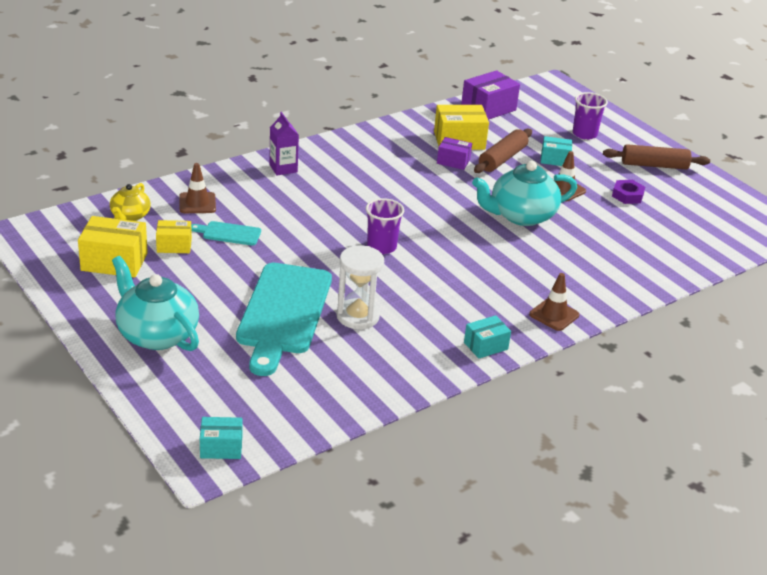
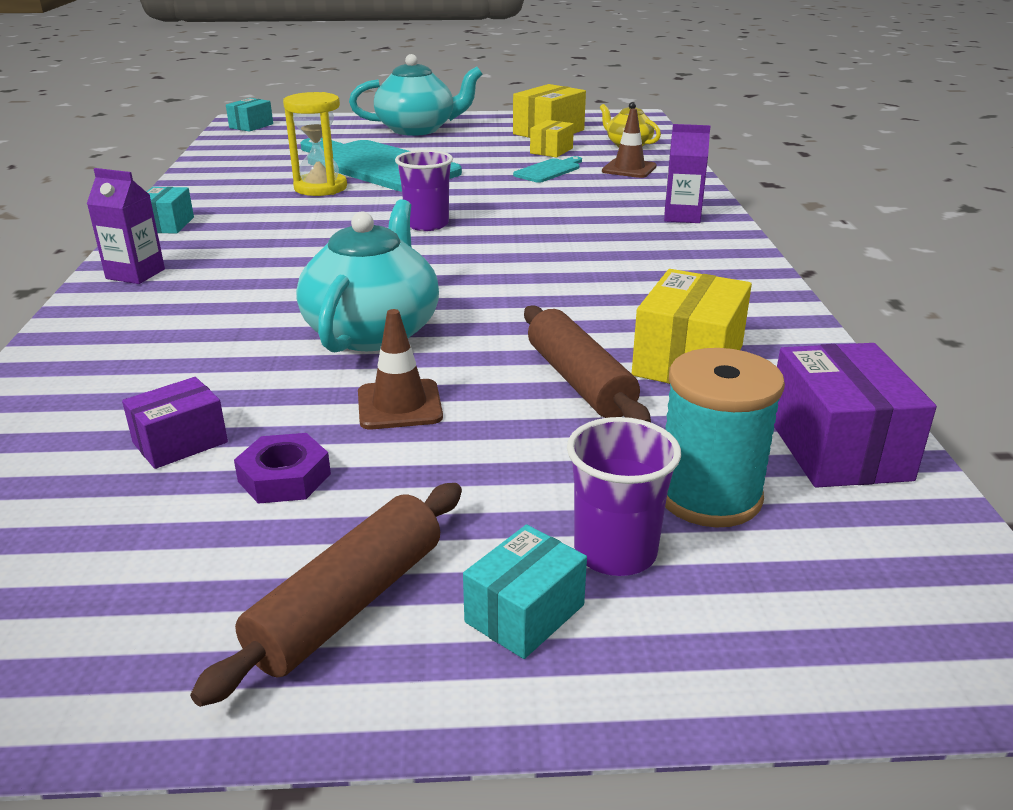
camera: 125 degrees right, 5 degrees down
(357, 316) = (320, 188): white hourglass -> yellow hourglass
(453, 161) = (609, 331): purple box -> purple box (180, 442)
(541, 125) = (709, 496): none -> turquoise spool
(554, 315) = (135, 274): brown traffic cone -> purple carton
(555, 159) = (524, 444): turquoise box -> turquoise box (524, 613)

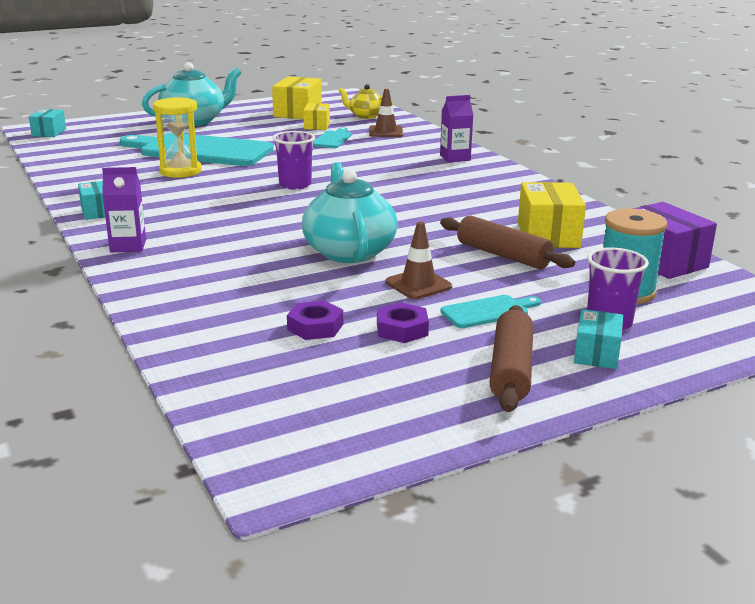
camera: 25 degrees left, 5 degrees down
(180, 442) = (315, 327): purple box -> purple nut
(443, 478) = (488, 311): none -> turquoise cutting board

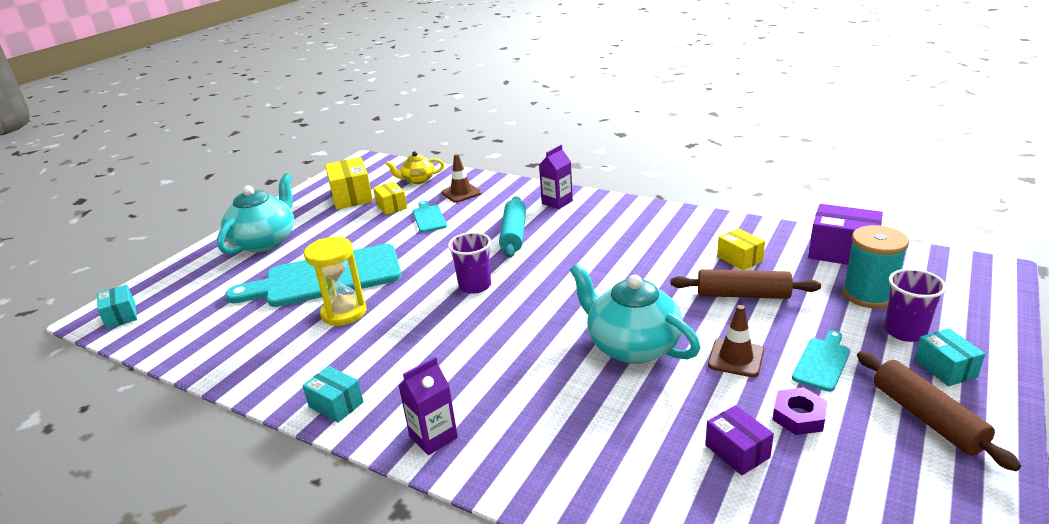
camera: 30 degrees left, 5 degrees up
(315, 327) = (737, 451): purple nut -> purple box
(380, 166) = (514, 234): none -> turquoise rolling pin
(548, 235) = (739, 259): yellow box -> yellow box, size x0.60

